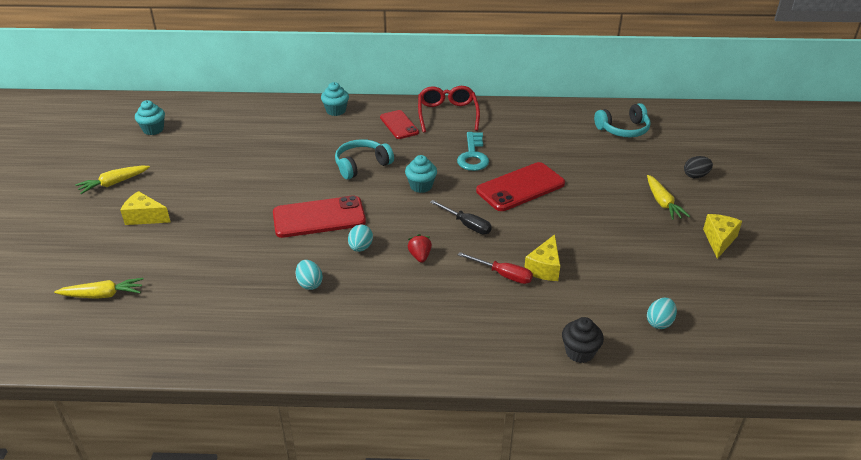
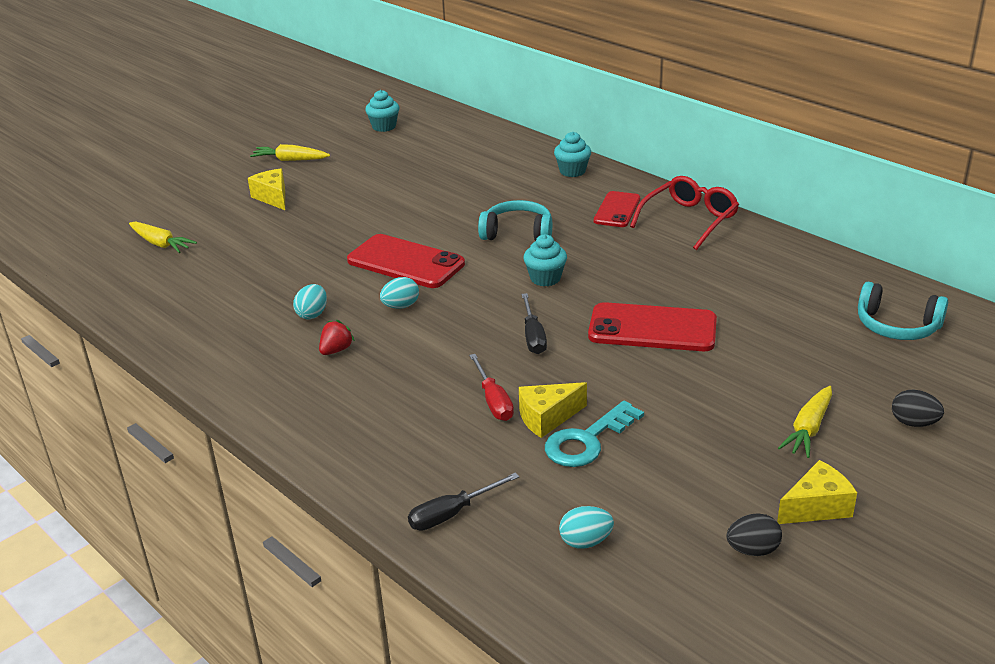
camera: 45 degrees right, 5 degrees down
(420, 256) = (441, 341): red strawberry -> red strawberry (336, 350)
(473, 156) = (650, 273): turquoise key -> turquoise key (587, 440)
(579, 352) = (452, 514): black cupcake -> black screwdriver
(726, 278) = (752, 550): none -> black egg

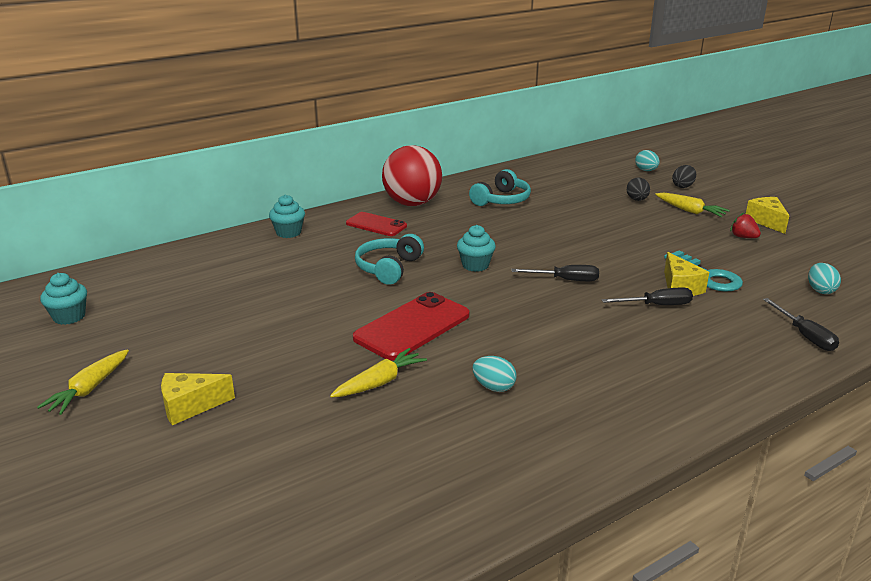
camera: 80 degrees left, 5 degrees down
(161, 244) = (252, 512): yellow carrot -> yellow carrot (379, 382)
(336, 350) = (567, 376): red strawberry -> red strawberry (743, 237)
(401, 306) = (496, 335): turquoise egg -> turquoise egg (646, 170)
(493, 401) = (657, 305): red screwdriver -> black screwdriver
(652, 328) = (565, 237): red phone -> none
(689, 220) = (412, 203): red glasses -> red ball
(752, 550) = (811, 243): black egg -> black egg (637, 200)
(897, 326) = (581, 172): turquoise headphones -> turquoise headphones (501, 200)

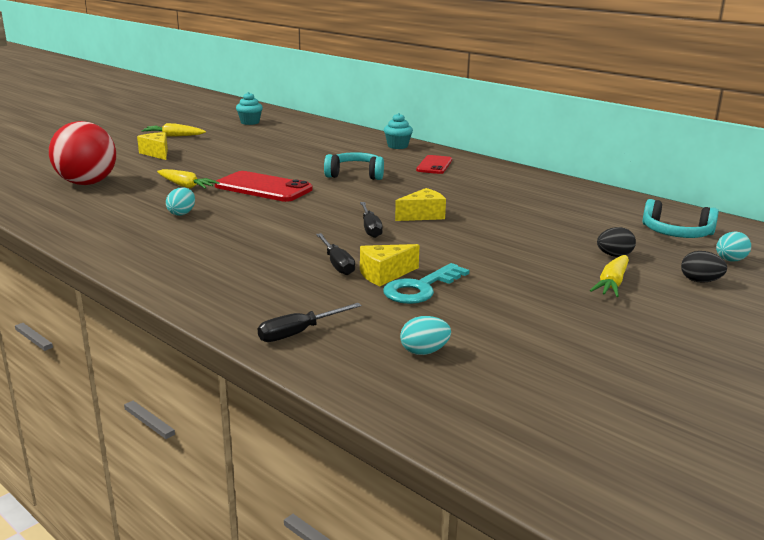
camera: 75 degrees right, 5 degrees down
(412, 203) = (492, 171): red ball -> red ball (87, 183)
(475, 265) = (379, 198): turquoise cupcake -> none
(501, 200) = (537, 199): turquoise headphones -> turquoise headphones (676, 233)
(743, 237) = (556, 312): red strawberry -> none
(766, 221) = (630, 331): yellow cheese -> yellow cheese (423, 215)

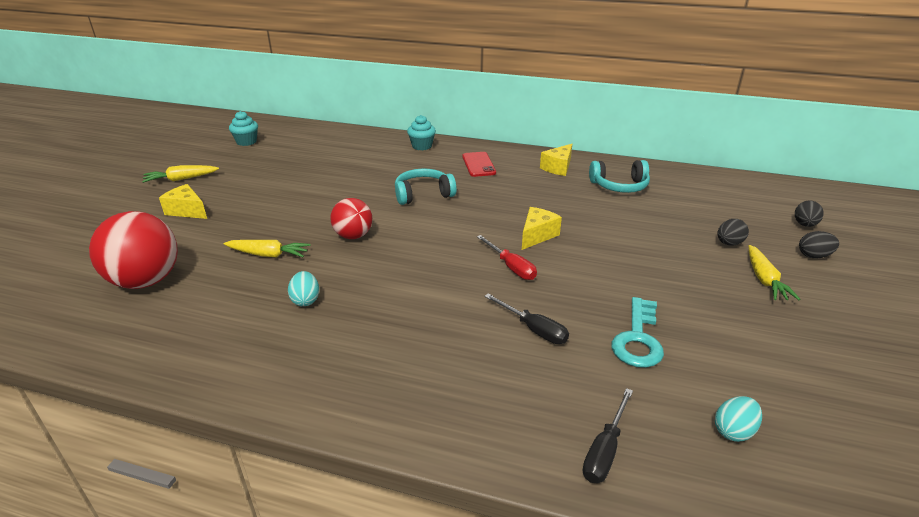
camera: 25 degrees left, 10 degrees up
(263, 188) = (353, 236): red phone -> red ball
(370, 228) = (511, 267): black screwdriver -> red screwdriver
(384, 274) = (589, 330): yellow cheese -> yellow cheese (558, 168)
(676, 233) = (739, 203): turquoise headphones -> turquoise headphones (619, 186)
(730, 260) = (804, 225): turquoise egg -> black egg

